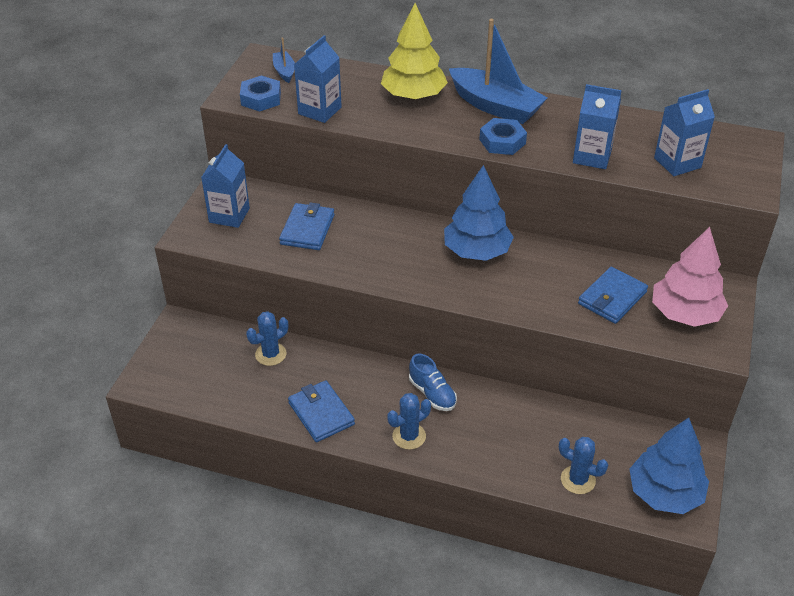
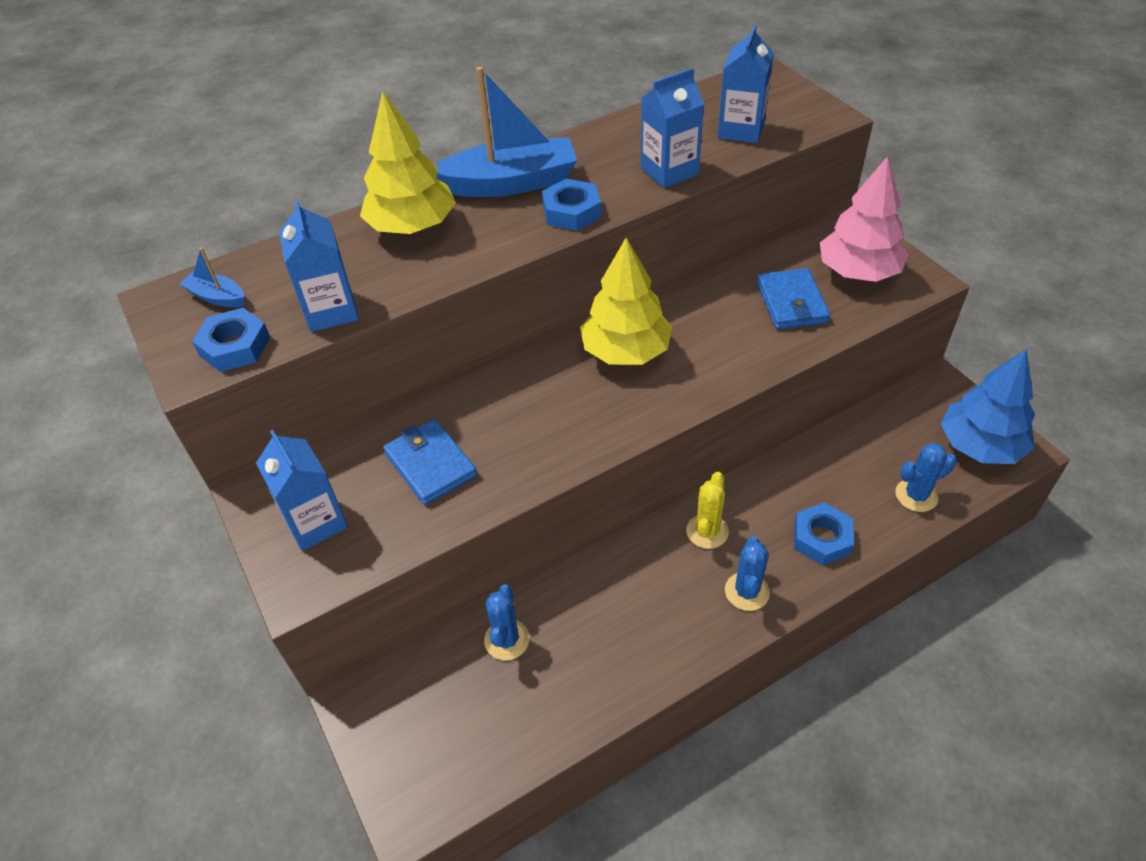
camera: 45 degrees left, 5 degrees up
(321, 414) = (642, 651): blue wallet -> none
(432, 393) = (707, 531): blue shoe -> yellow cactus
(477, 251) = (626, 351): blue tree -> yellow tree
(487, 450) = (821, 538): none -> blue nut

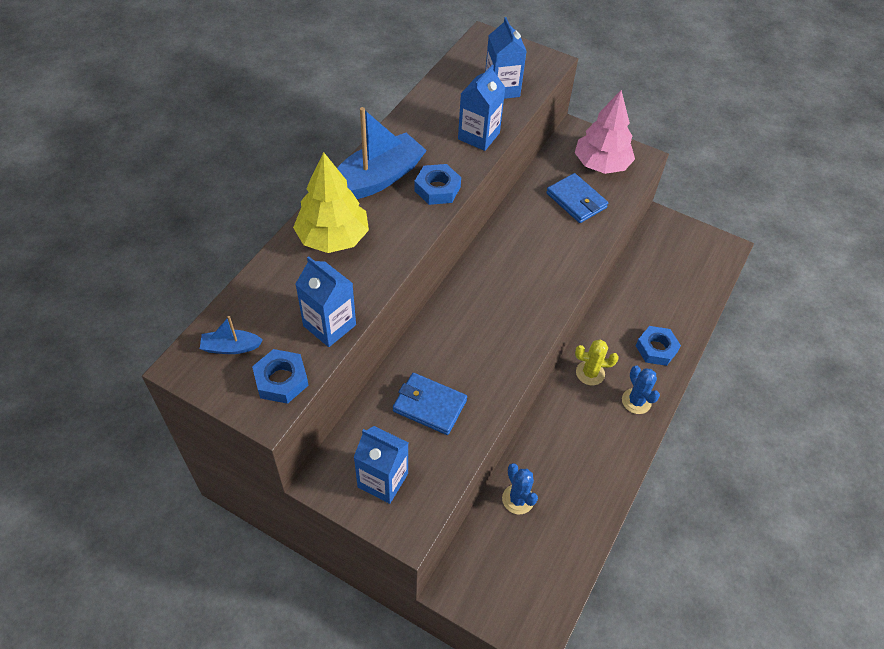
camera: 35 degrees left, 5 degrees up
(626, 351) = (498, 273): yellow tree -> none
(707, 531) = (590, 373): yellow cactus -> yellow cactus turned 75 degrees counterclockwise
(916, 495) = (690, 299): blue cactus -> none
(980, 446) = (705, 253): blue tree -> none

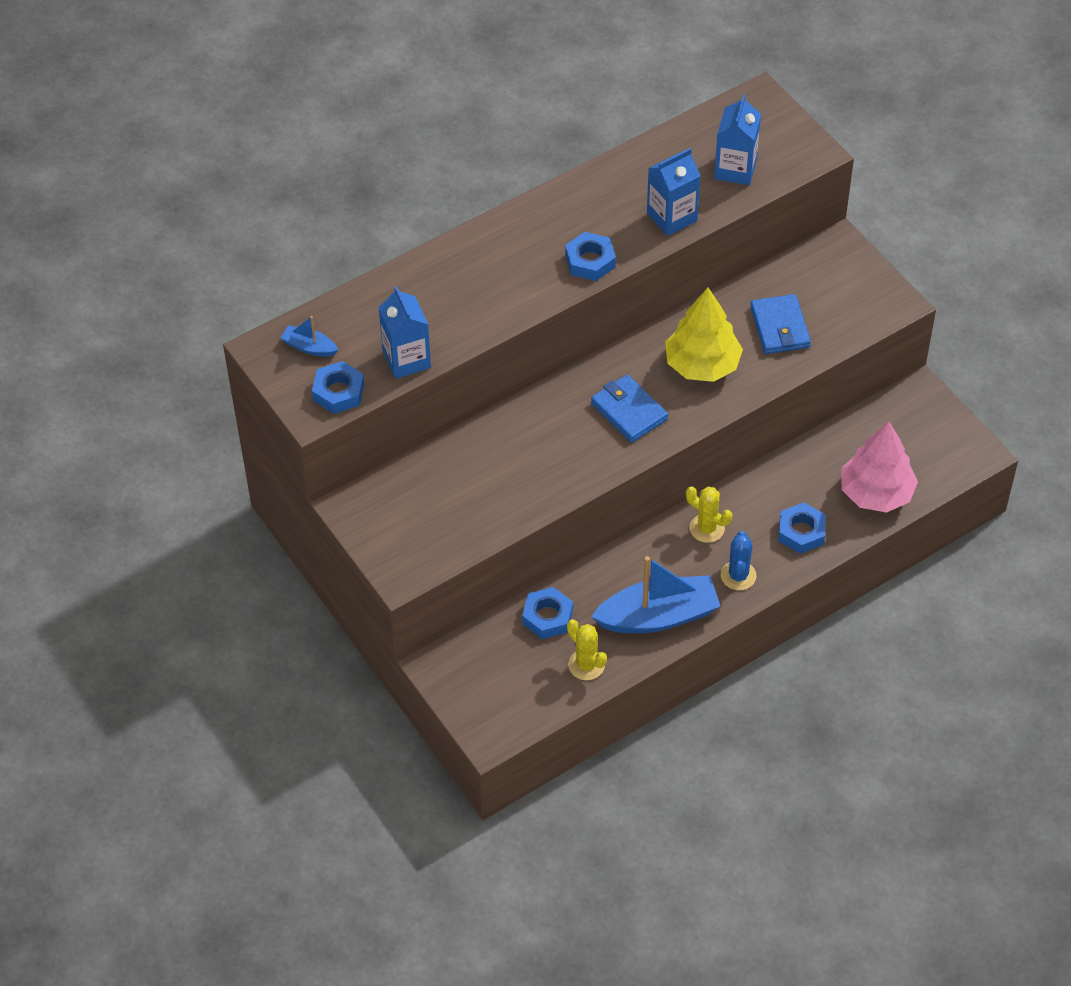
camera: 30 degrees right, 0 degrees up
(333, 238) = (456, 276): yellow tree -> yellow tree (702, 365)
(376, 179) = (534, 230): blue boat -> blue boat (658, 616)
(383, 480) = (402, 527): blue carton -> none
(429, 406) = (484, 479): blue wallet -> blue wallet (629, 411)
(518, 499) = (547, 617): blue cactus -> blue nut
(573, 529) = (586, 665): none -> yellow cactus
(601, 164) = (841, 295): pink tree -> pink tree (876, 493)

